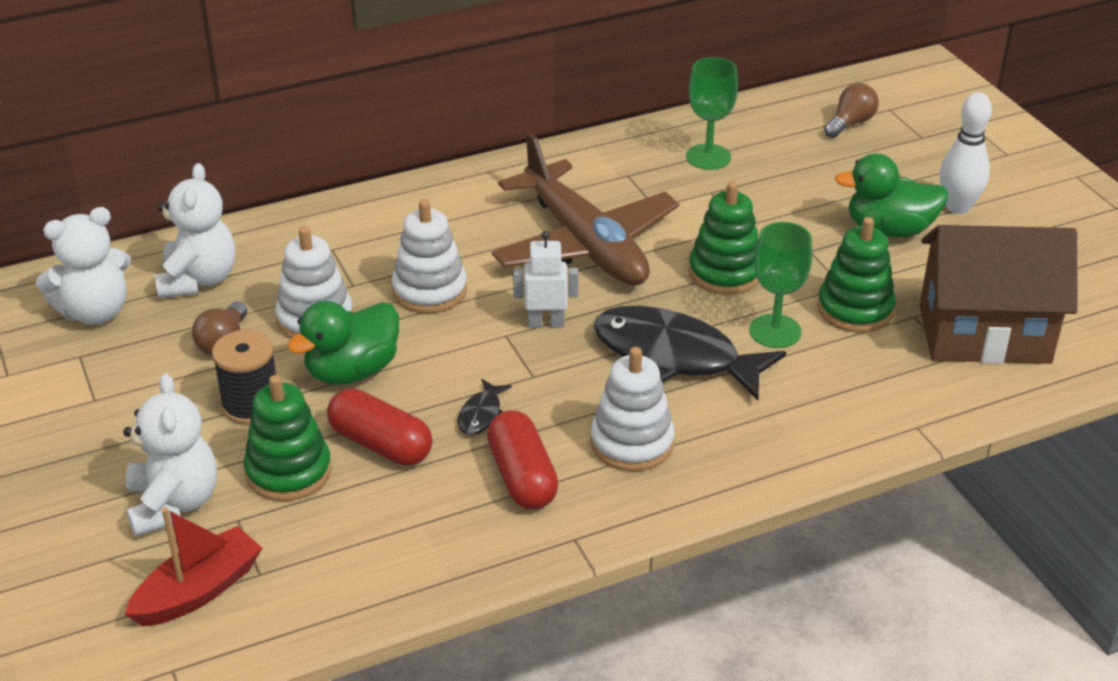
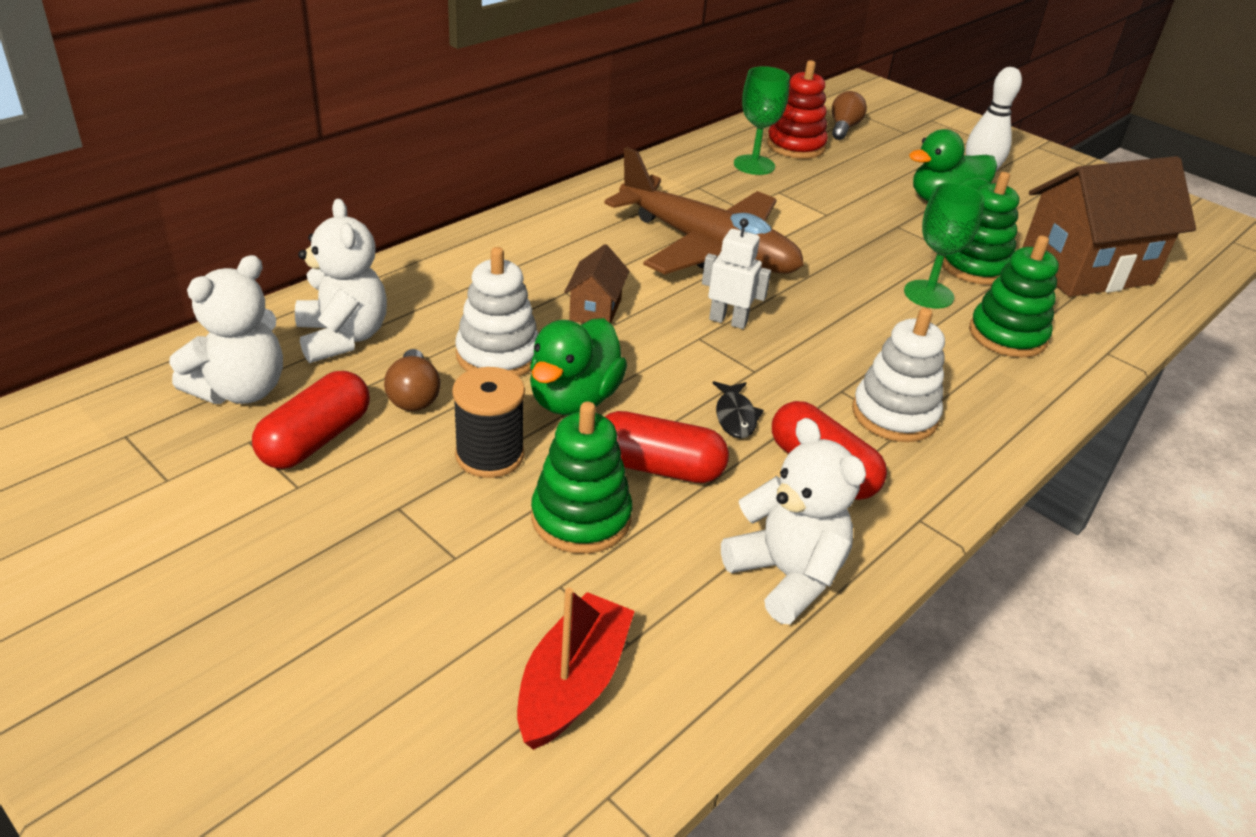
camera: 25 degrees left, 0 degrees up
(128, 364) = (315, 439): none -> red capsule
(174, 504) = (473, 586): white teddy bear -> white teddy bear (786, 575)
(429, 291) = (595, 310): white stacking toy -> brown house
(546, 323) = (728, 321): white robot -> white robot turned 45 degrees clockwise
(674, 356) = (864, 330): black fish -> none
(725, 273) = (846, 253): green stacking toy -> green stacking toy (1007, 335)
(774, 139) = (795, 146): none -> red stacking toy

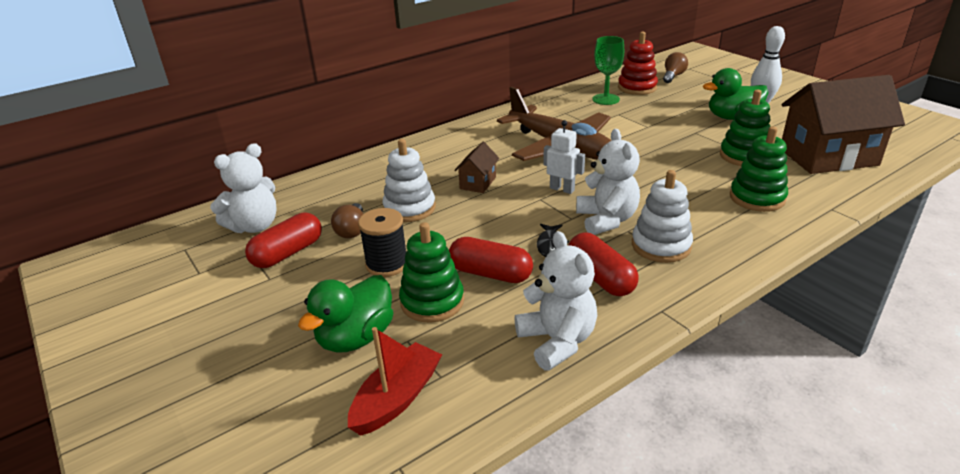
camera: 15 degrees right, 5 degrees down
(343, 338) = (321, 198): white teddy bear -> white teddy bear (606, 220)
(574, 399) = (449, 233): green duck -> green duck (356, 337)
(928, 294) = (706, 173): green goblet -> none

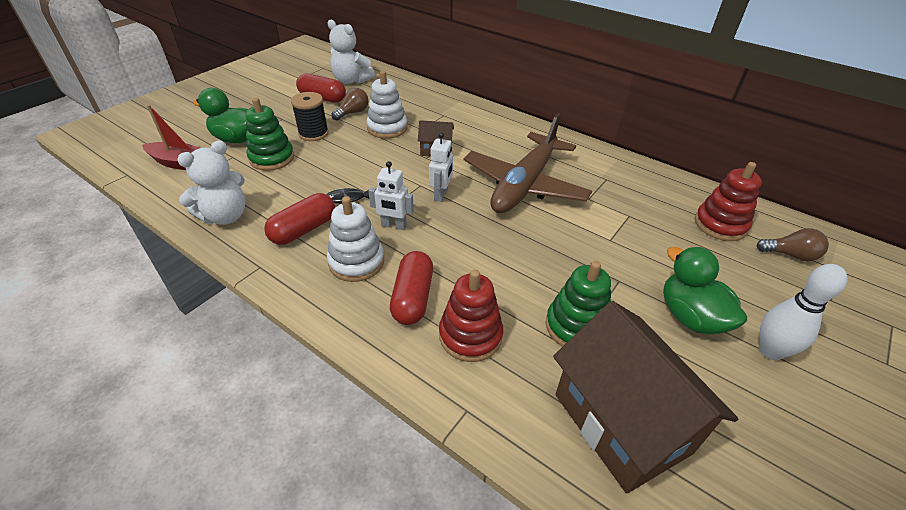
camera: 70 degrees right, 10 degrees up
(352, 230) = (353, 113): brown light bulb -> brown light bulb turned 150 degrees clockwise
(490, 273) = (306, 176): red capsule -> red capsule (413, 298)
(606, 99) = (663, 203): green goblet -> none
(606, 220) = (394, 225): white teddy bear -> white robot
(757, 198) = (470, 335): green stacking toy -> red stacking toy

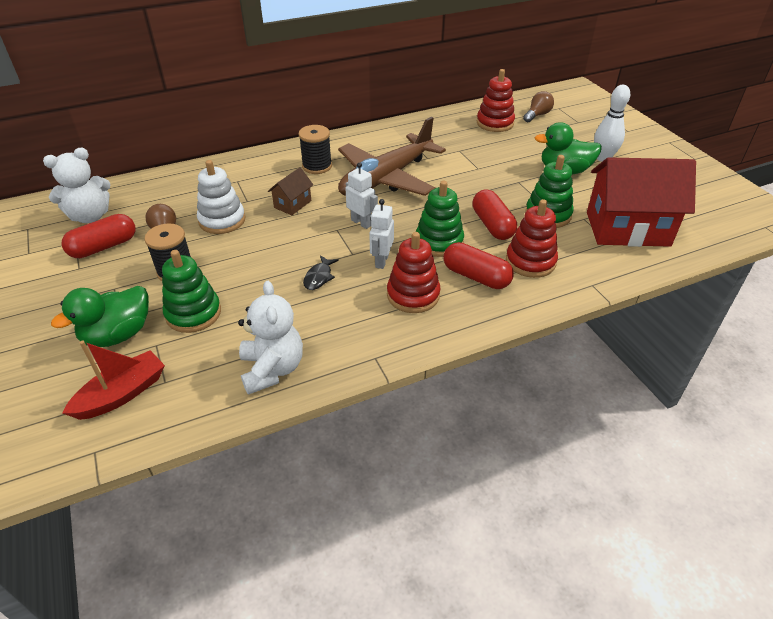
camera: 60 degrees left, 0 degrees up
(304, 229) = (342, 317): red capsule -> red capsule (492, 225)
(356, 262) = (413, 295): white stacking toy -> red stacking toy
(394, 225) = (381, 261): white robot -> white robot turned 150 degrees clockwise
(451, 253) = (439, 242): none -> green stacking toy
(502, 142) = (317, 166): none -> black spool
(524, 185) = (386, 178): brown plane -> brown plane turned 75 degrees clockwise
(621, 423) = (627, 229): brown house -> red house

